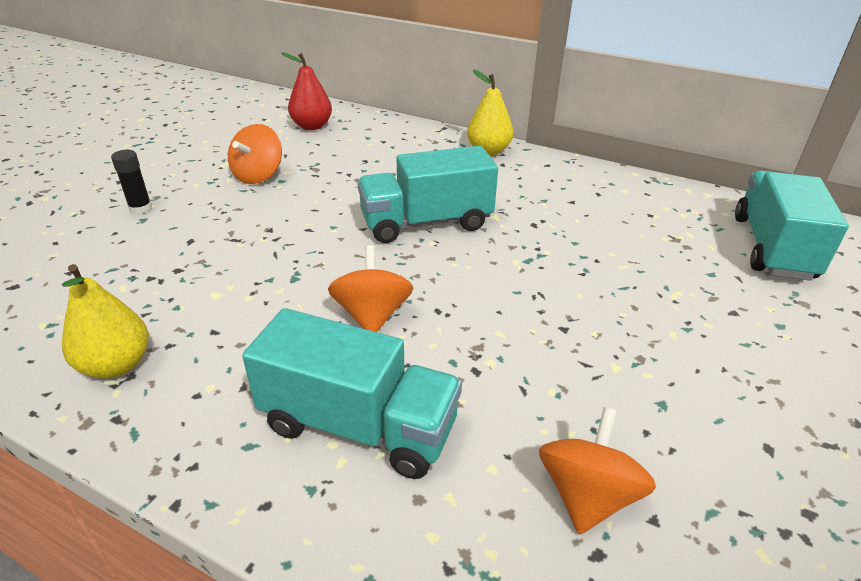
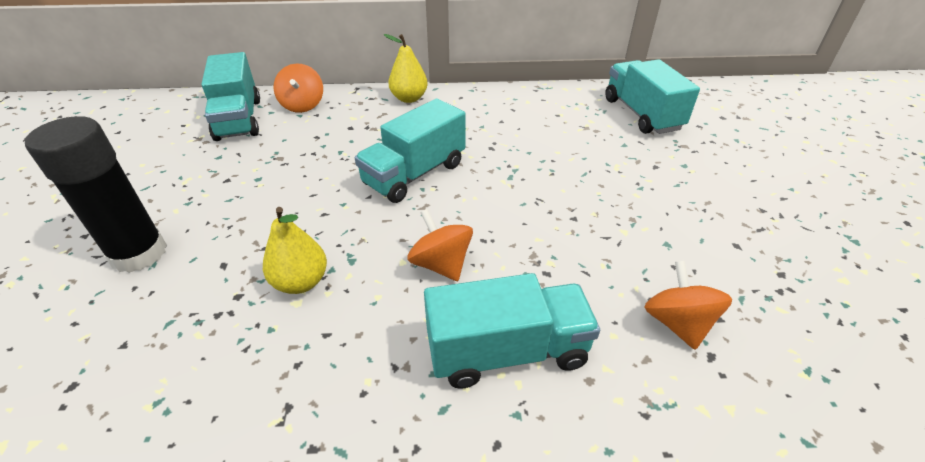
camera: 30 degrees left, 5 degrees up
(116, 365) = (265, 405): yellow pear -> yellow pear (301, 282)
(140, 208) = (139, 253): black glue stick -> black glue stick, size x2.31
(258, 176) = (231, 181): orange spinning top -> orange spinning top (302, 105)
(312, 126) = (238, 119): red pear -> turquoise truck

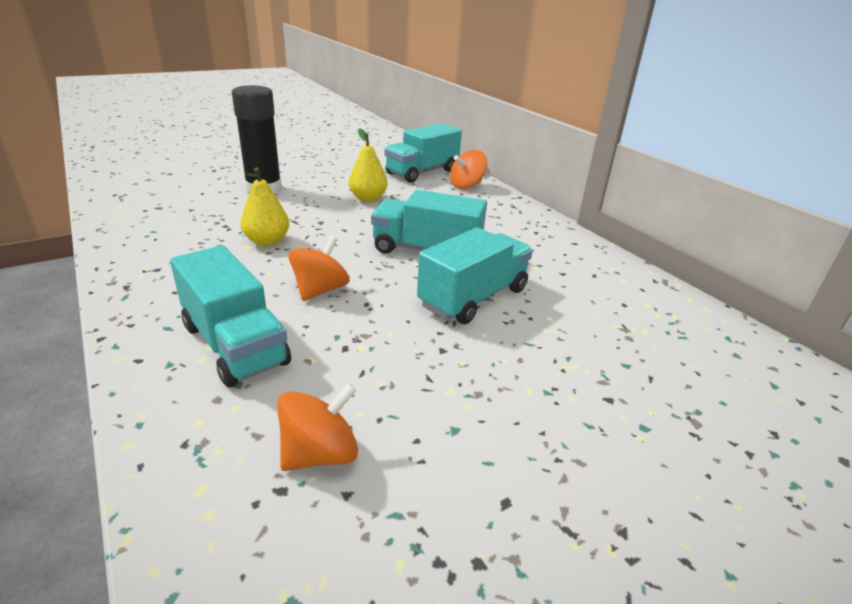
camera: 60 degrees right, 10 degrees down
(409, 98) = (535, 220): yellow pear -> yellow pear (368, 198)
(642, 114) = (721, 369): turquoise truck -> turquoise truck (473, 298)

